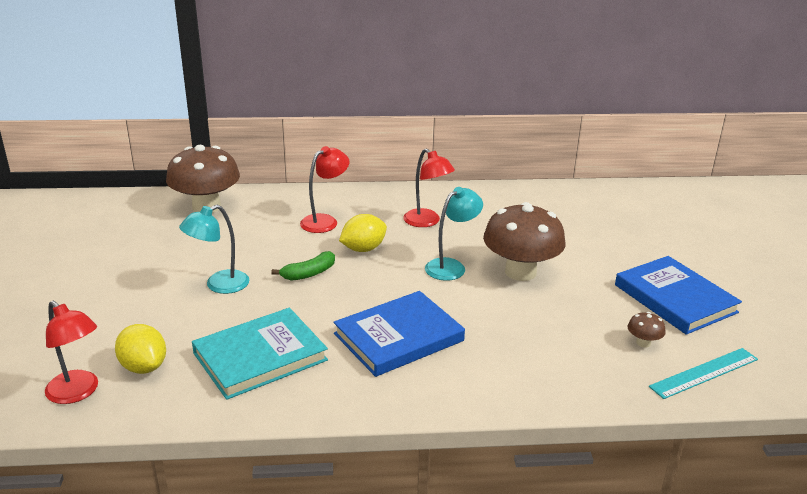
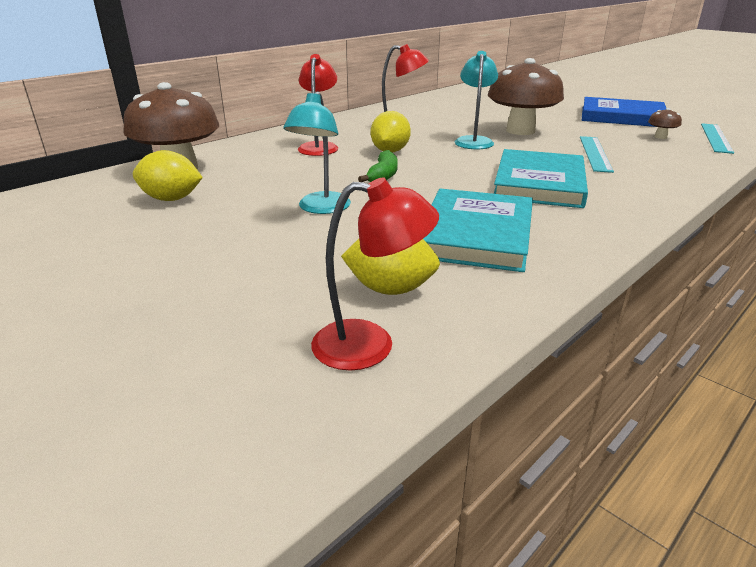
camera: 40 degrees left, 0 degrees up
(161, 235) = (171, 199): none -> yellow lemon
(398, 337) = (539, 183): blue book -> turquoise book
(522, 330) = (595, 153): none -> turquoise ruler

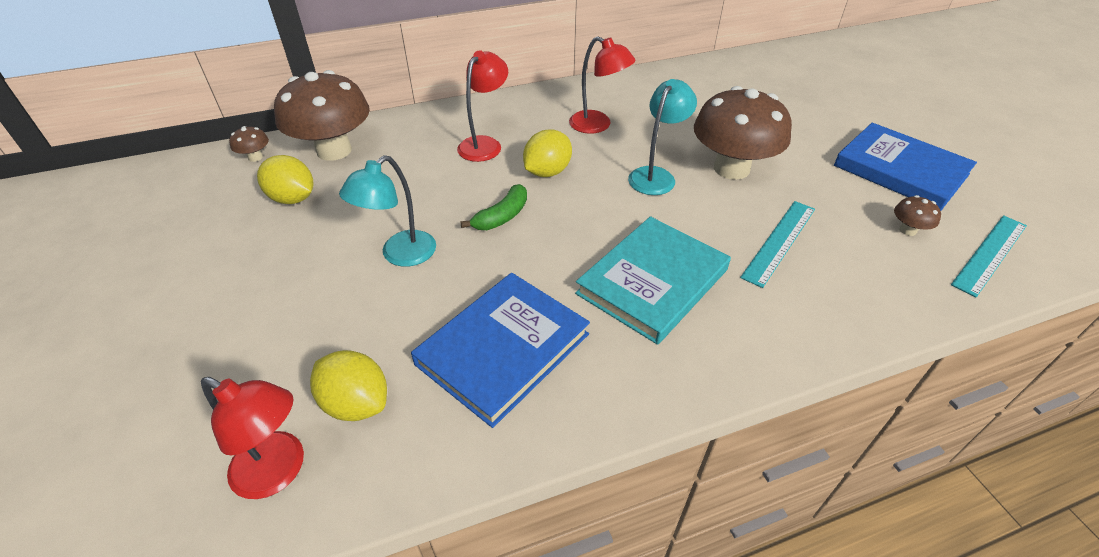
camera: 25 degrees right, 15 degrees up
(98, 184) = (255, 157): none -> brown mushroom
(476, 234) = (503, 349): turquoise book -> blue book

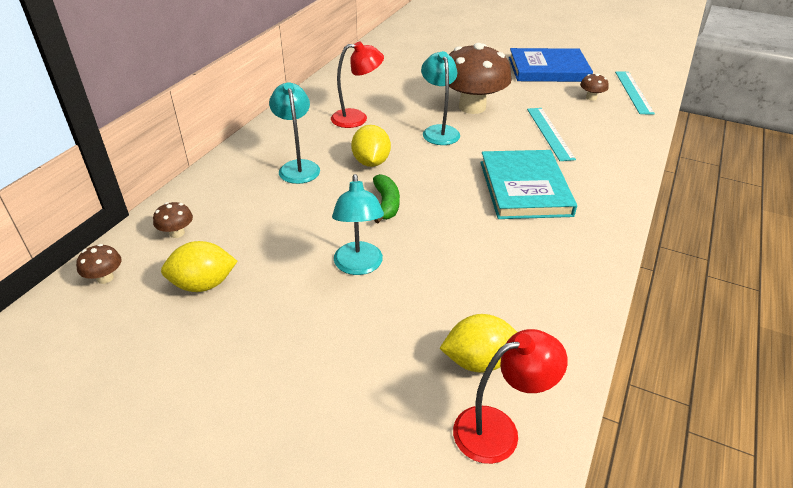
camera: 45 degrees left, 5 degrees down
(334, 150) = (177, 233): brown mushroom -> brown mushroom, size x0.40
(484, 144) = (298, 167): red lamp -> turquoise lamp
(503, 349) = (508, 272): blue book -> none

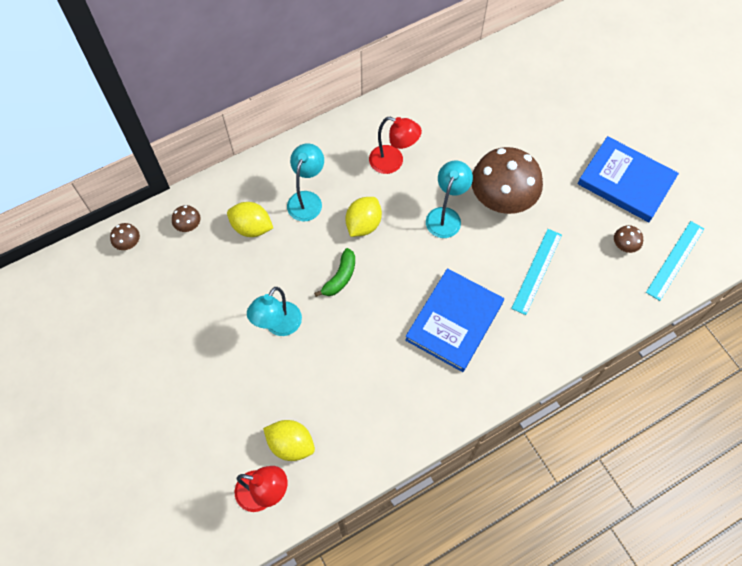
camera: 35 degrees right, 25 degrees up
(203, 284) = (179, 284): yellow lemon -> yellow lemon (252, 227)
(524, 188) = (454, 321): turquoise book -> blue book

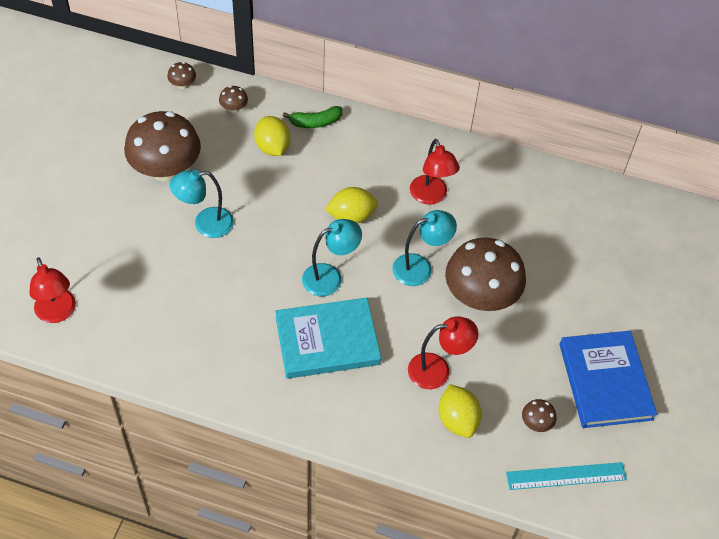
camera: 45 degrees right, 10 degrees down
(200, 316) = (166, 170): none -> brown mushroom
(291, 444) = (113, 302): yellow lemon -> yellow lemon (457, 420)
(307, 199) = (334, 164): turquoise lamp -> turquoise lamp (330, 277)
(340, 277) = (287, 234): green banana -> green banana (315, 122)
(454, 321) = (327, 340): blue book -> turquoise book
(536, 271) = (438, 370): turquoise ruler -> red lamp

